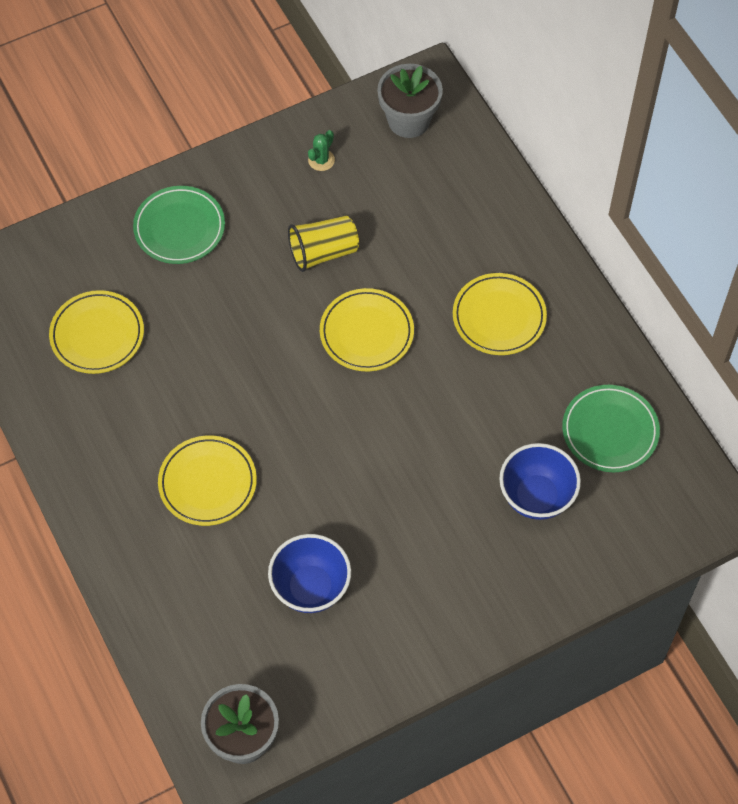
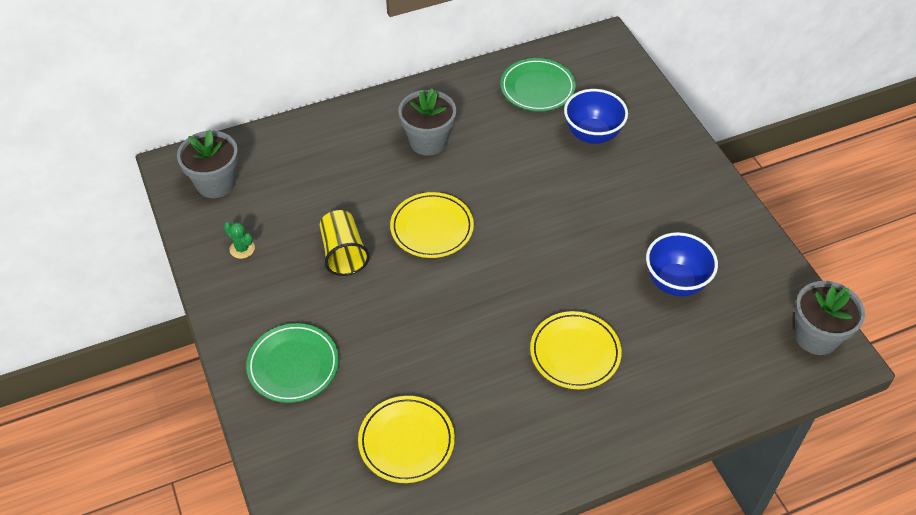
camera: 85 degrees left, 10 degrees down
(499, 317) = (428, 141): yellow plate -> grey flower pot

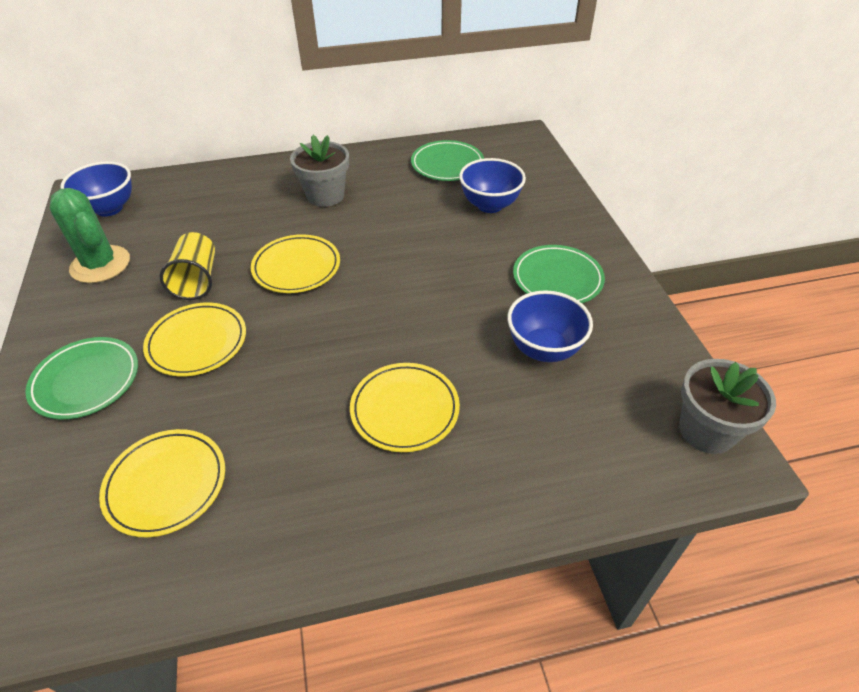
camera: 10 degrees right, 5 degrees down
(215, 183) = (109, 208): grey flower pot -> blue bowl
(242, 249) = (100, 264): green cactus -> green cactus, size x2.21
(374, 316) = (197, 342): none -> yellow plate
(673, 210) = (557, 279): none -> green plate

